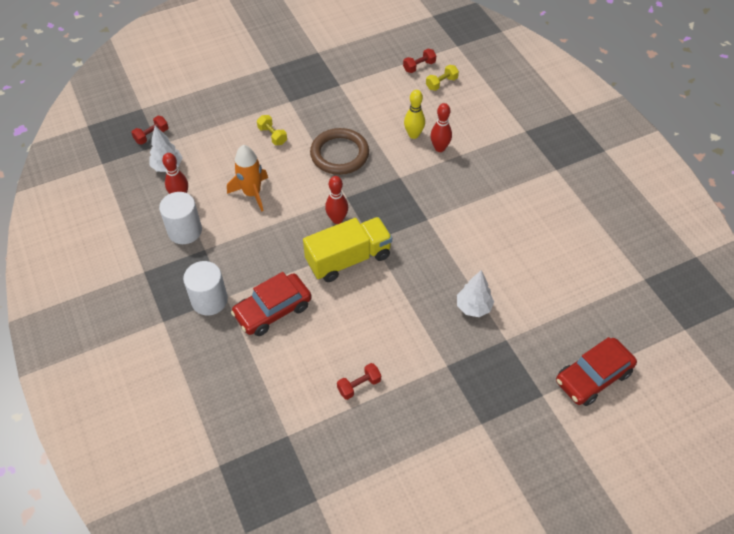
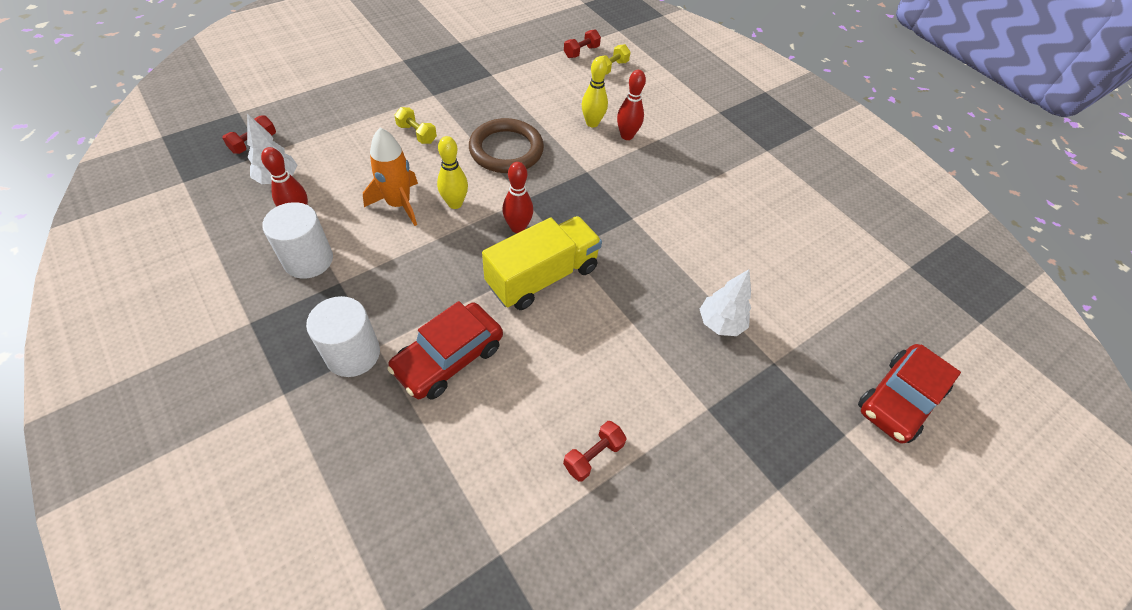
camera: 15 degrees left, 0 degrees up
(293, 196) = (455, 203): none -> yellow bowling pin

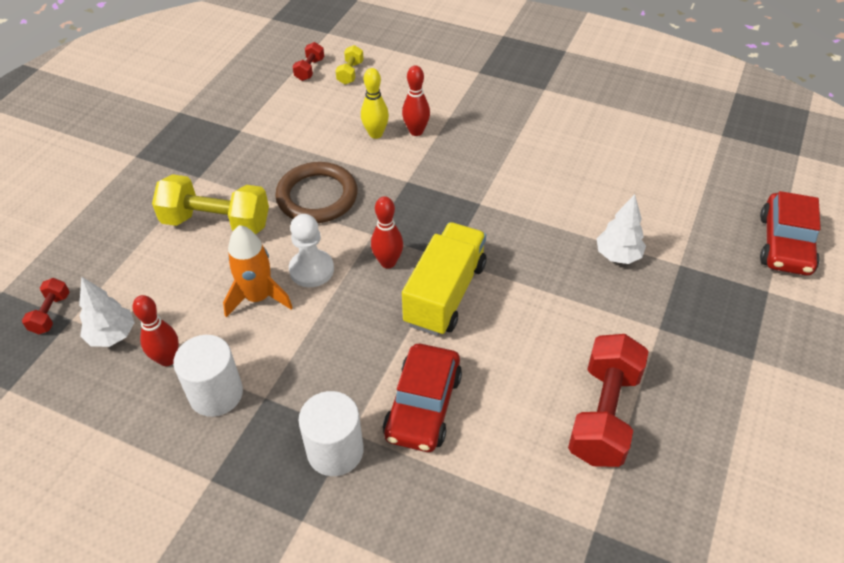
camera: 25 degrees left, 5 degrees down
(417, 134) = (216, 223): yellow dumbbell -> yellow dumbbell, size x2.08
(455, 203) = (311, 270): yellow bowling pin -> white pawn
(593, 455) = (603, 414): red dumbbell -> red dumbbell, size x2.08

